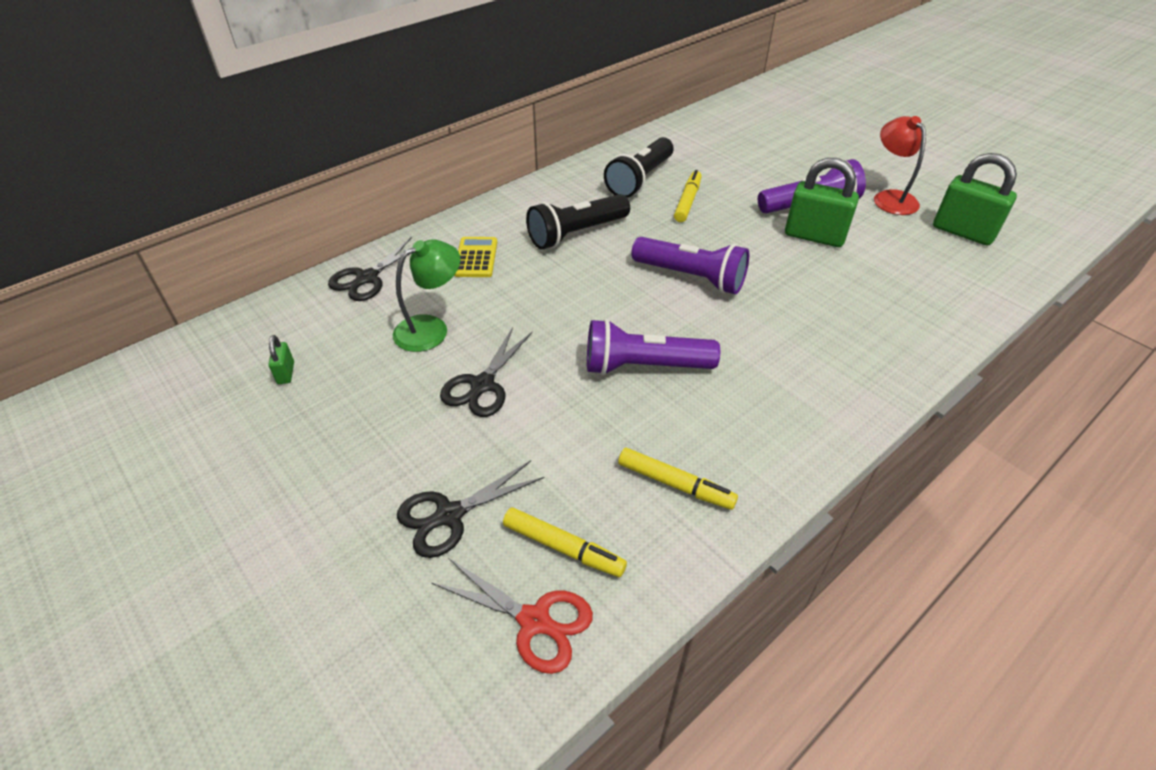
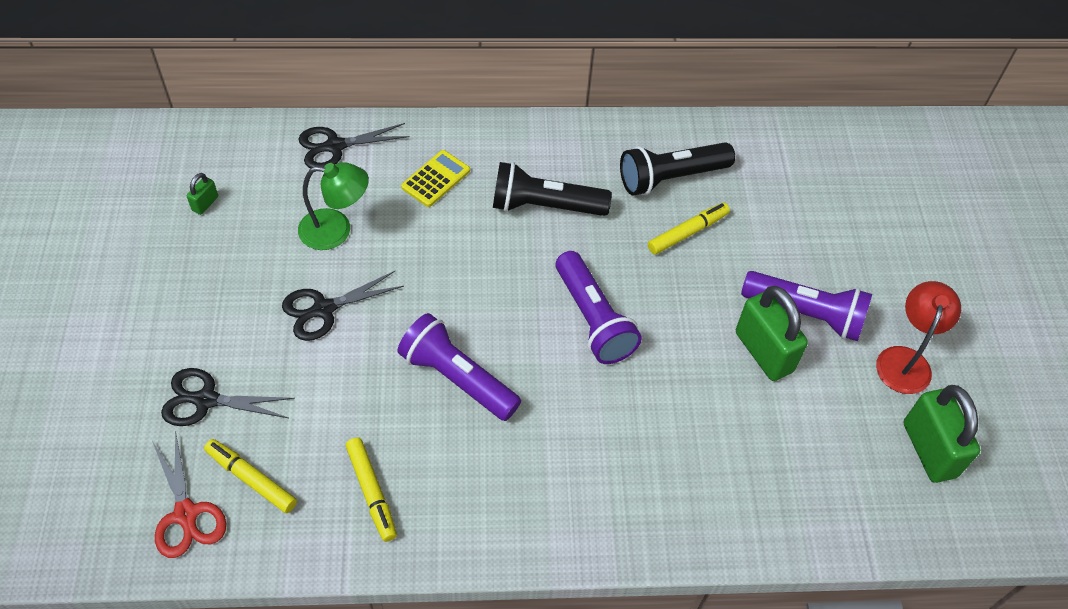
camera: 35 degrees right, 10 degrees up
(563, 547) = (251, 479): yellow marker -> yellow marker turned 150 degrees clockwise

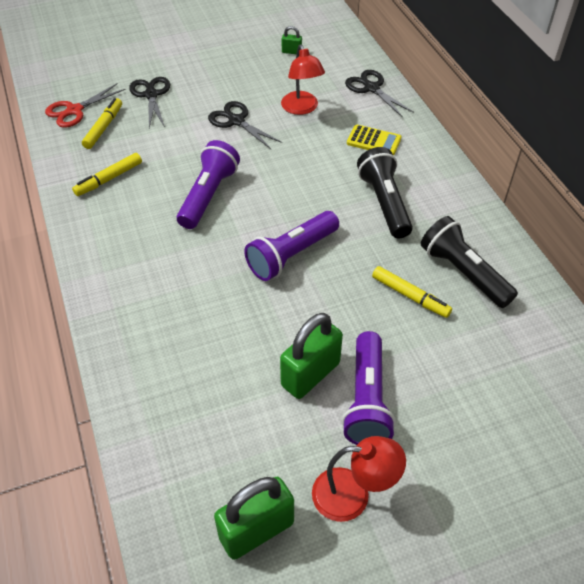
camera: 75 degrees right, 5 degrees down
(336, 230) = (302, 108): green lamp -> red lamp

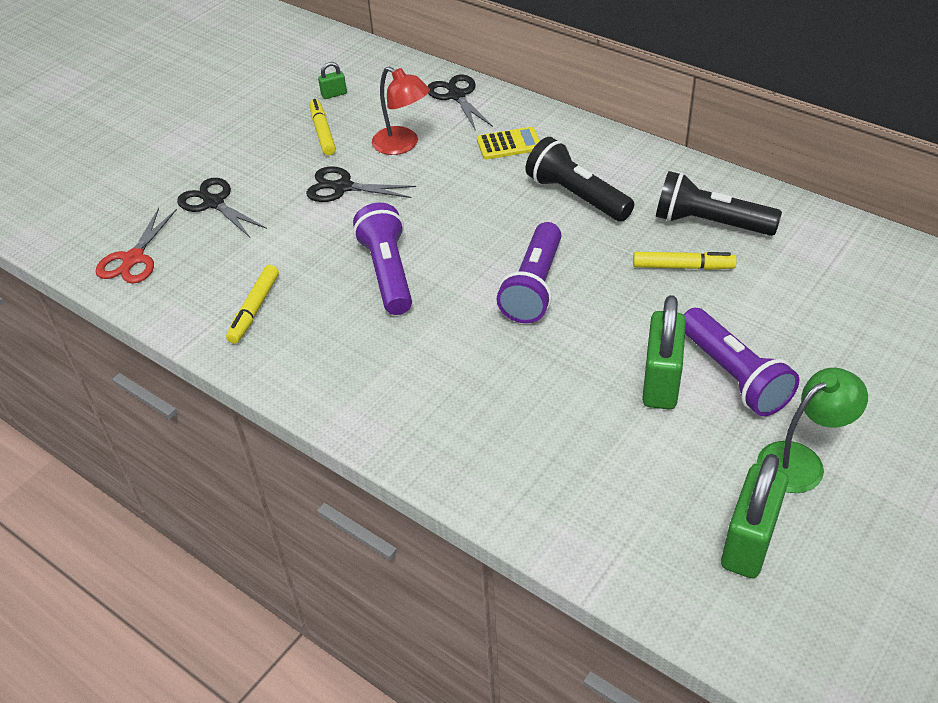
camera: 30 degrees left, 5 degrees down
(104, 127) = (191, 261): yellow marker -> yellow marker (322, 132)
(353, 495) = (801, 461): red lamp -> green lamp
(371, 88) = (456, 96): black scissors -> black scissors turned 45 degrees clockwise

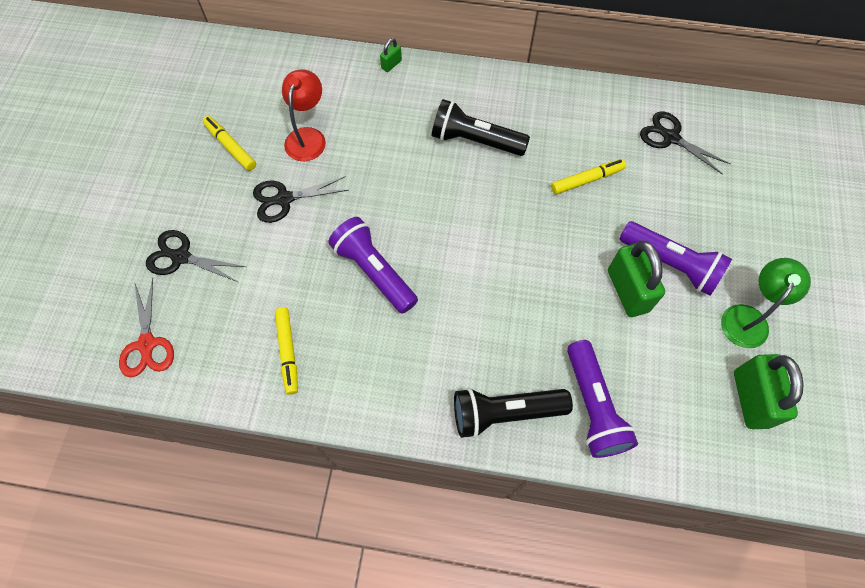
camera: 30 degrees left, 20 degrees up
(334, 94) = (214, 101): green padlock -> green padlock (391, 64)
(402, 145) = (308, 137): red lamp -> red lamp turned 90 degrees counterclockwise
(456, 96) = (322, 69): black scissors -> black scissors (671, 138)
(509, 144) = (394, 106): yellow calculator -> none
(534, 287) = (493, 240): purple flashlight -> purple flashlight (593, 406)
(709, 223) = (583, 132): black flashlight -> black flashlight (505, 413)

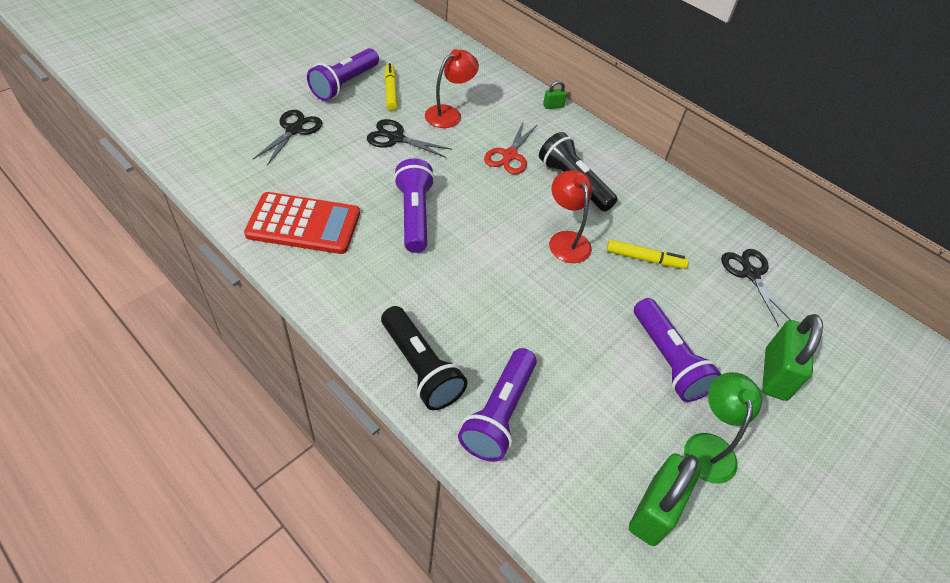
camera: 30 degrees right, 15 degrees down
(147, 344) = (221, 162): red scissors -> red scissors (510, 155)
(179, 169) = (345, 84): none -> purple flashlight
(181, 257) = (294, 130): black scissors -> black scissors turned 60 degrees clockwise
(288, 352) = (304, 224): yellow marker -> red calculator
(505, 413) = (421, 367): black flashlight -> black flashlight turned 150 degrees counterclockwise
(515, 205) = (566, 240): none -> red lamp
(627, 291) = (609, 353): green padlock -> green padlock (775, 374)
(748, 317) = (709, 446): green lamp -> green lamp turned 60 degrees counterclockwise

